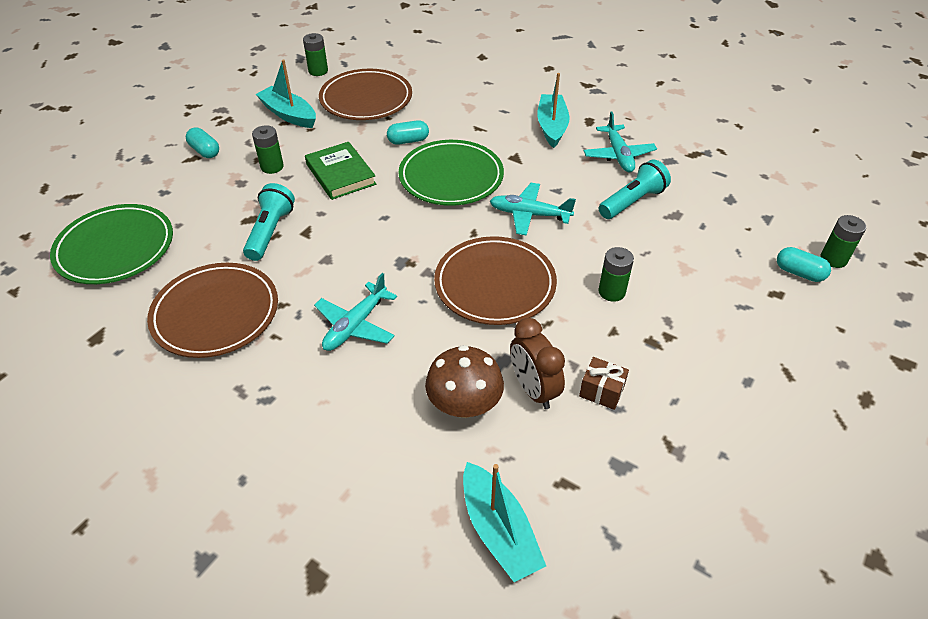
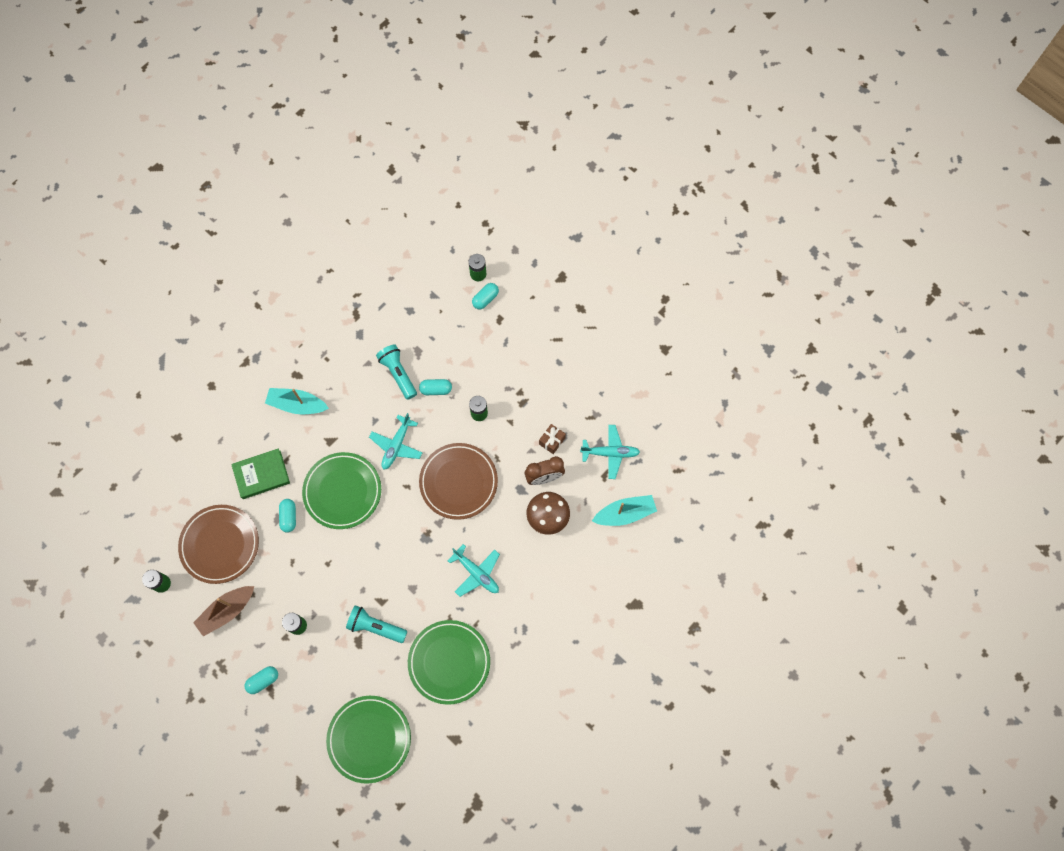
camera: 80 degrees left, 25 degrees up
(216, 313) = (449, 662): brown plate -> green plate
(289, 115) = (227, 611): turquoise boat -> brown boat
(340, 174) = (320, 573): green book -> green book (261, 474)
(618, 155) = (345, 367): turquoise plane -> turquoise plane (610, 453)
(627, 240) = (436, 389): none -> turquoise capsule

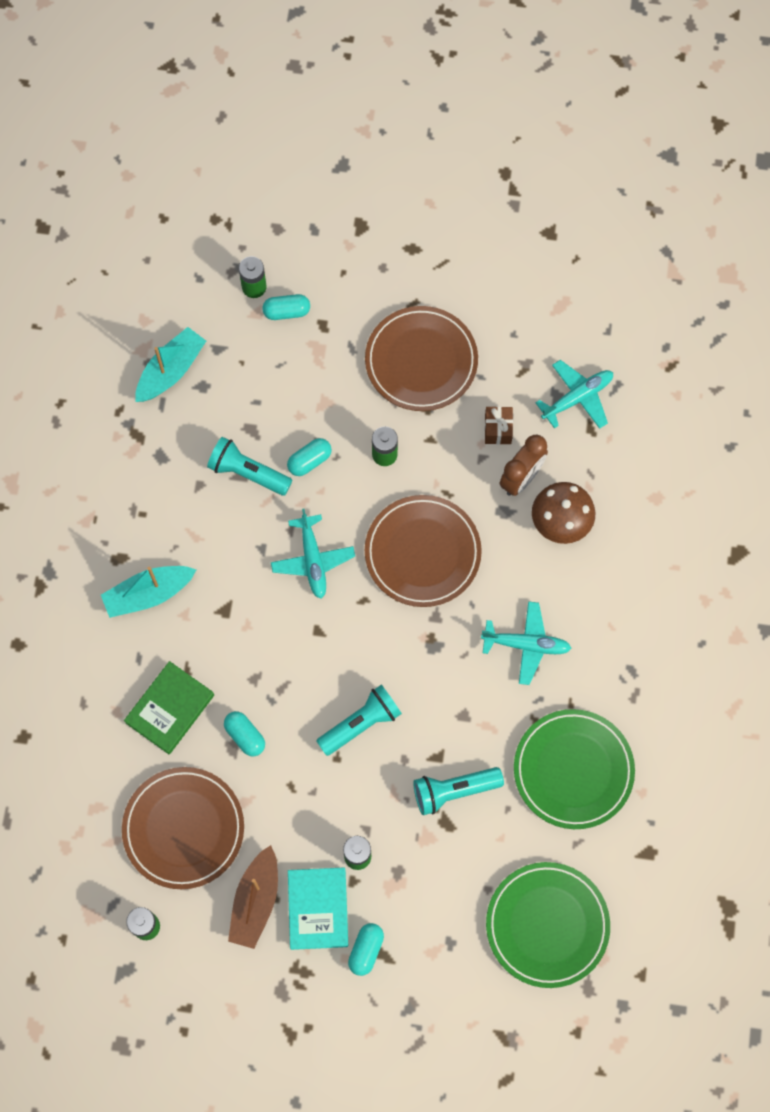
camera: 35 degrees left, 0 degrees up
(255, 639) = (318, 909): none -> turquoise book
(342, 491) = (288, 660): green plate -> none
(354, 554) = (361, 724): none -> turquoise flashlight
(485, 299) = (286, 312): turquoise capsule -> turquoise capsule turned 75 degrees clockwise
(538, 374) = (421, 361): none -> brown plate
(625, 513) = (647, 457): turquoise boat -> turquoise boat (171, 371)

